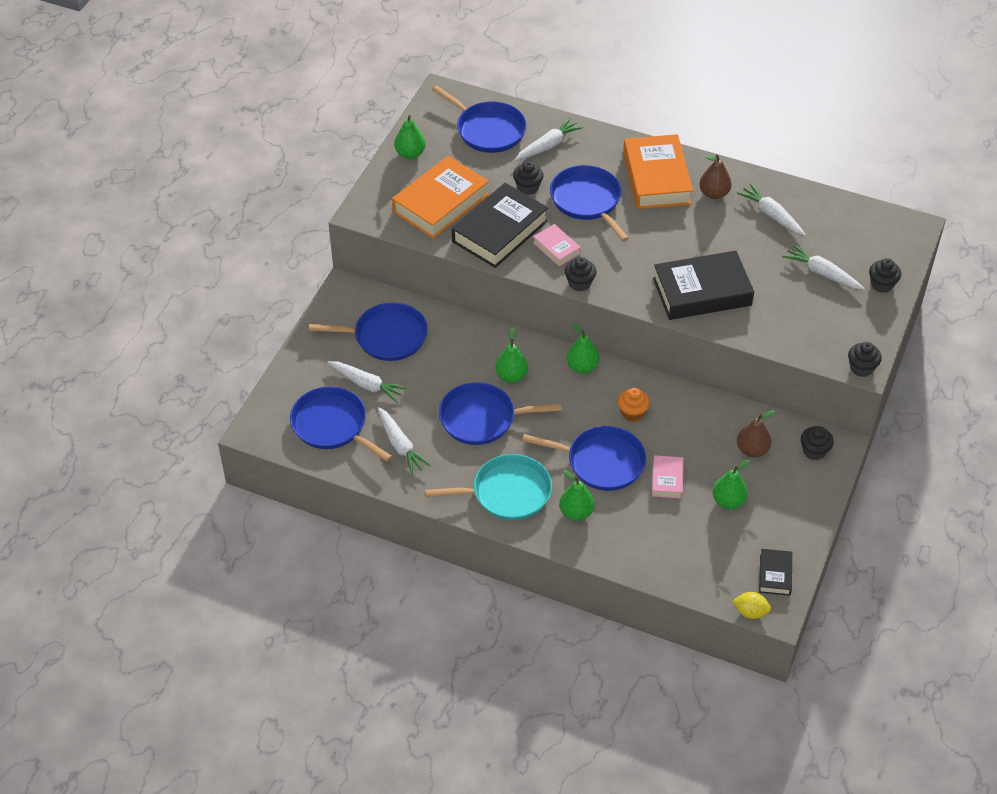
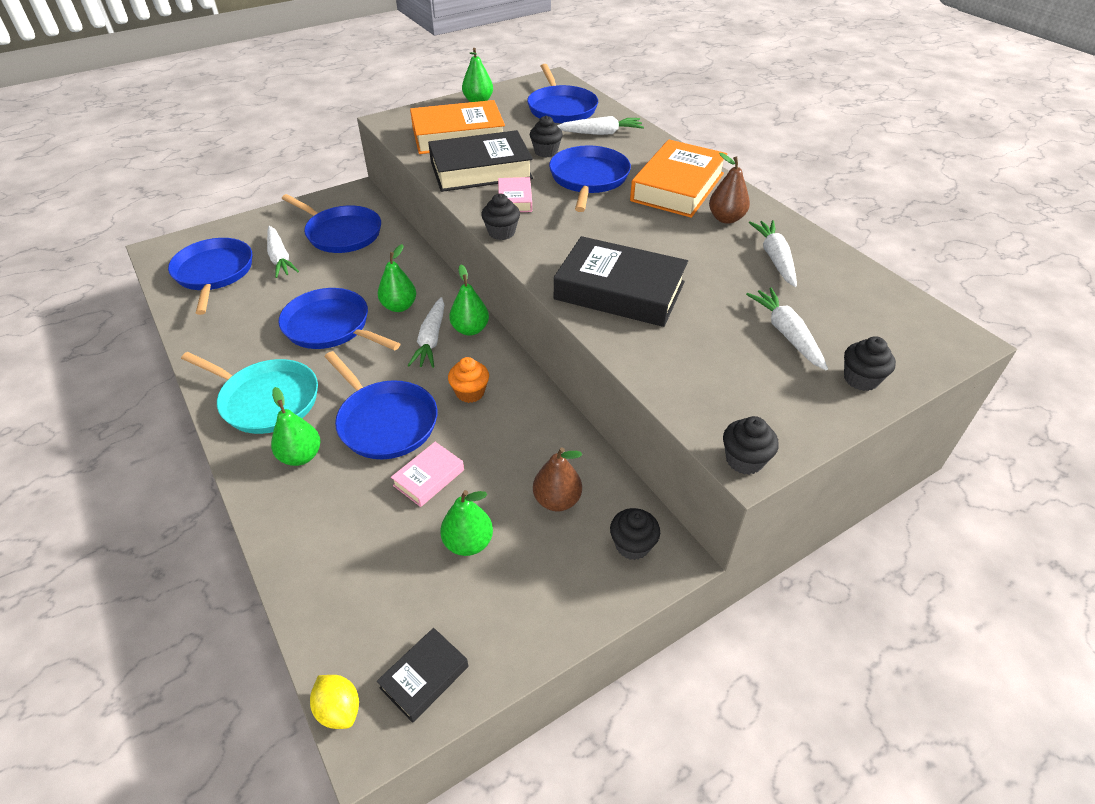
camera: 35 degrees right, 5 degrees down
(400, 445) = (239, 313): white carrot -> white carrot (431, 339)

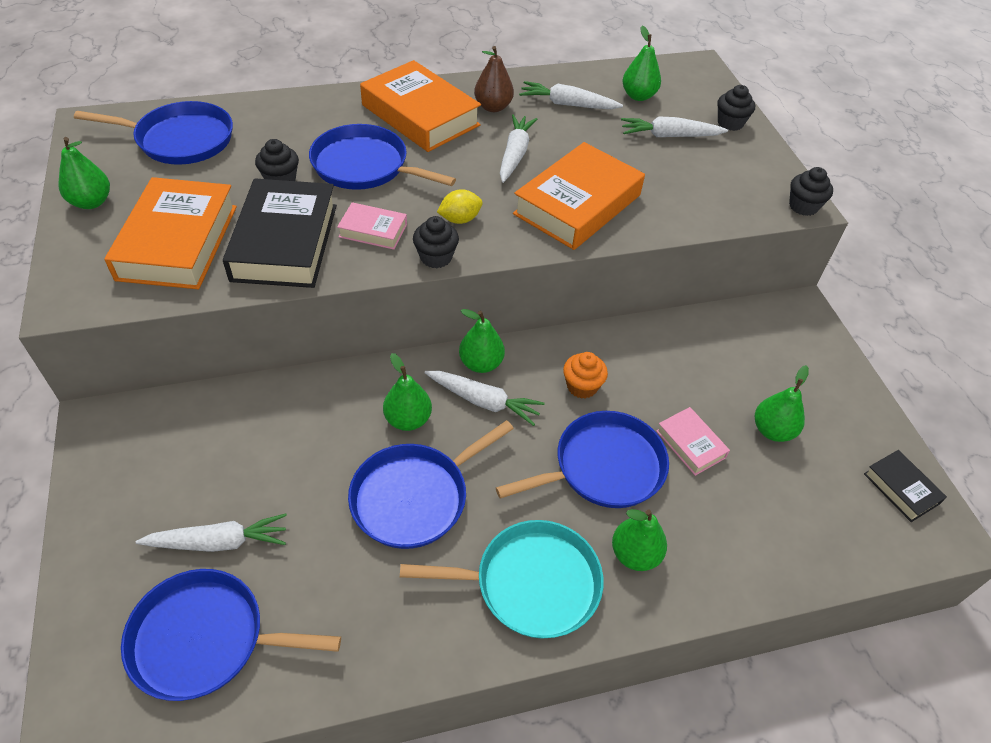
camera: 75 degrees left, 5 degrees up
(266, 400) = (530, 583): turquoise pan -> turquoise pan turned 45 degrees clockwise
(339, 709) = (929, 554): yellow lemon -> yellow lemon (460, 219)
(341, 233) = (201, 456): blue pan -> none
(557, 500) = (735, 358): brown pear -> none
(600, 133) = (269, 129): white carrot -> white carrot (515, 154)
(619, 290) = (577, 204): black book -> orange book
(632, 545) = (788, 326): black cupcake -> none
(840, 301) = (638, 96): none -> green pear

